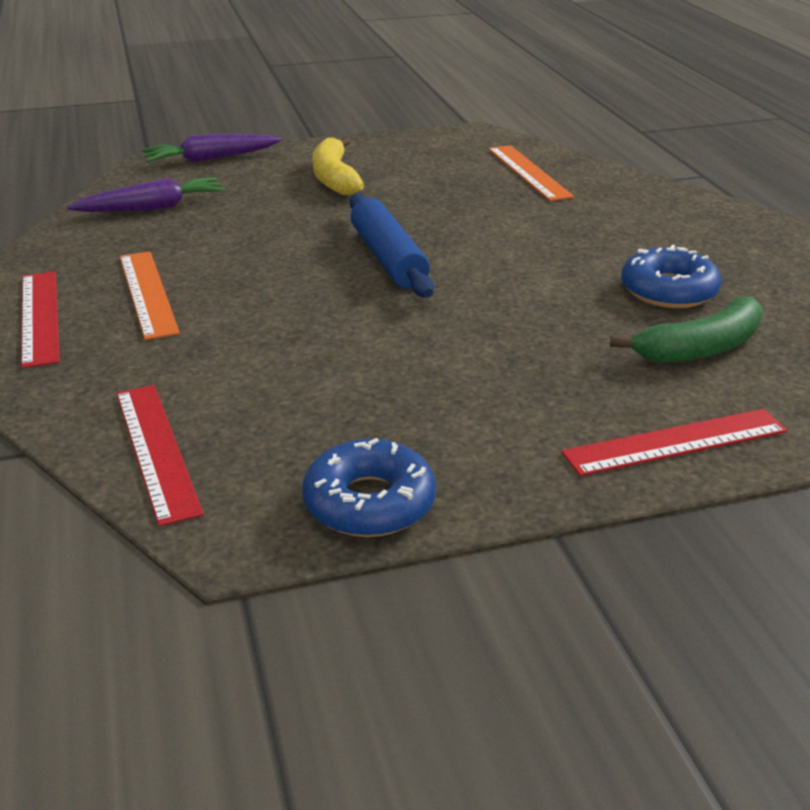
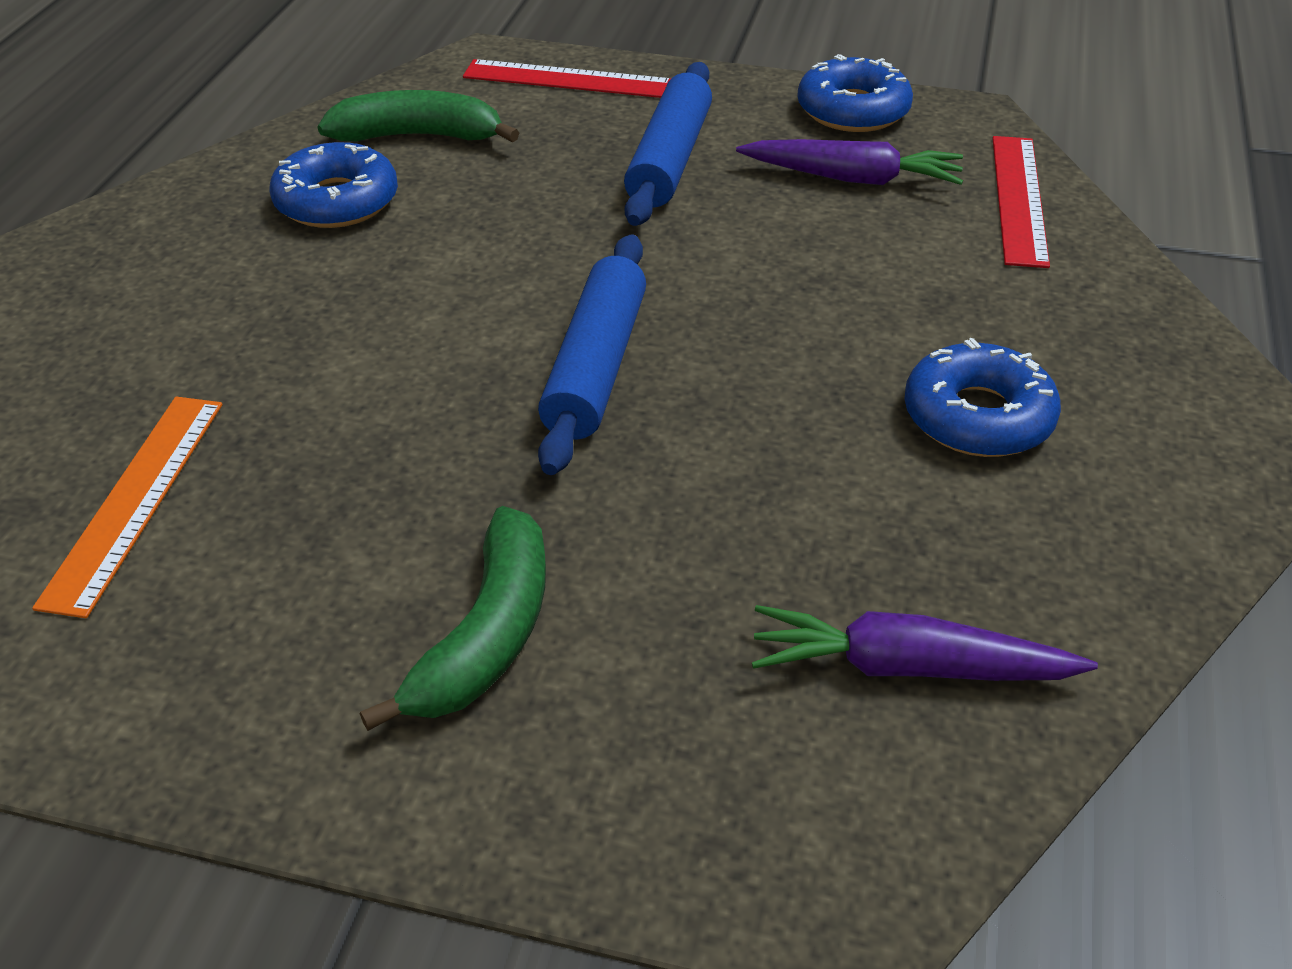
camera: 150 degrees left, 10 degrees up
(39, 317) = (1143, 421): red ruler -> none
(147, 293) = (977, 417): orange ruler -> blue donut
(210, 159) = (695, 862): purple carrot -> purple carrot (852, 178)
(334, 178) = (486, 635): yellow banana -> green banana
(486, 391) = (670, 159): none -> blue rolling pin

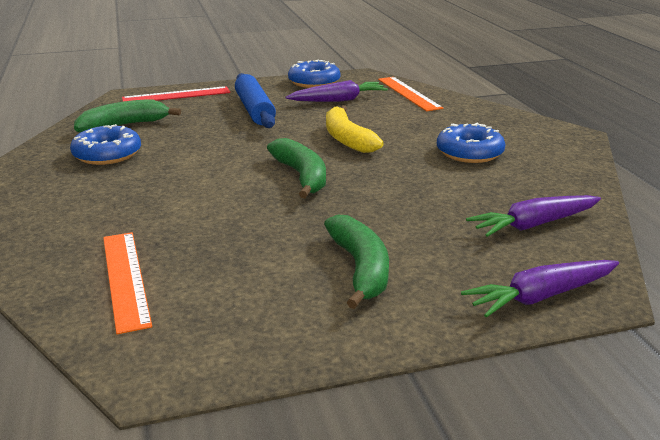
camera: 30 degrees left, 15 degrees down
(595, 367) = (301, 176): blue rolling pin -> green banana
(733, 852) = (541, 296): none -> purple carrot
(768, 295) = (347, 139): none -> yellow banana
(1019, 199) = (409, 93): red ruler -> orange ruler

